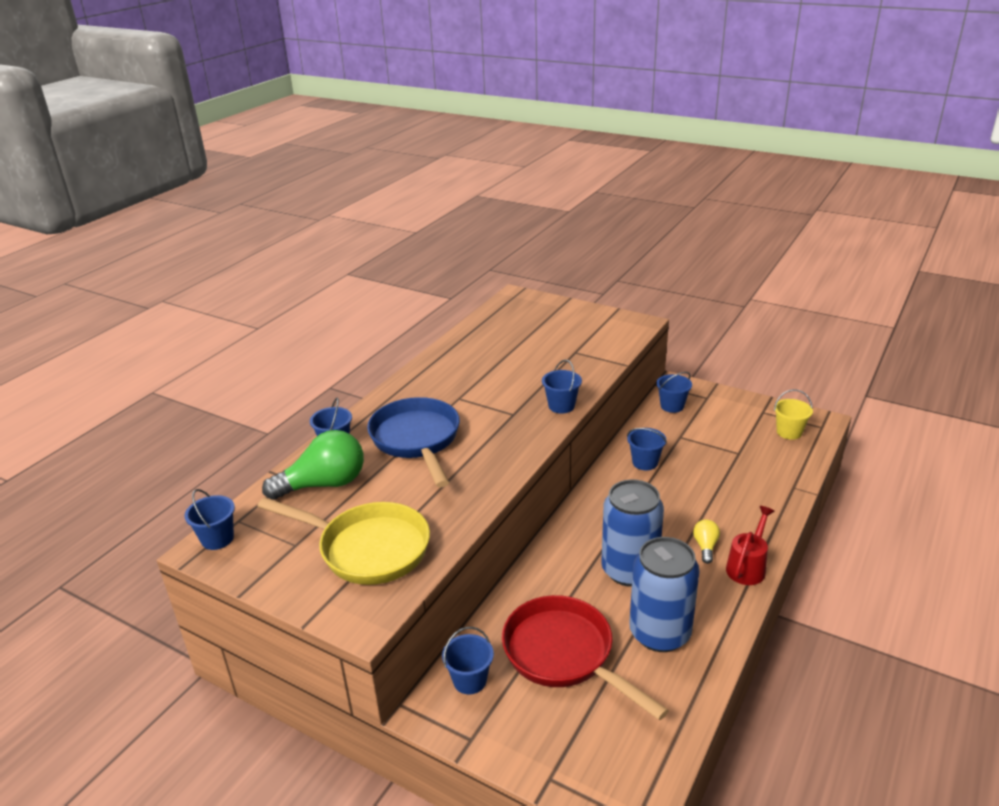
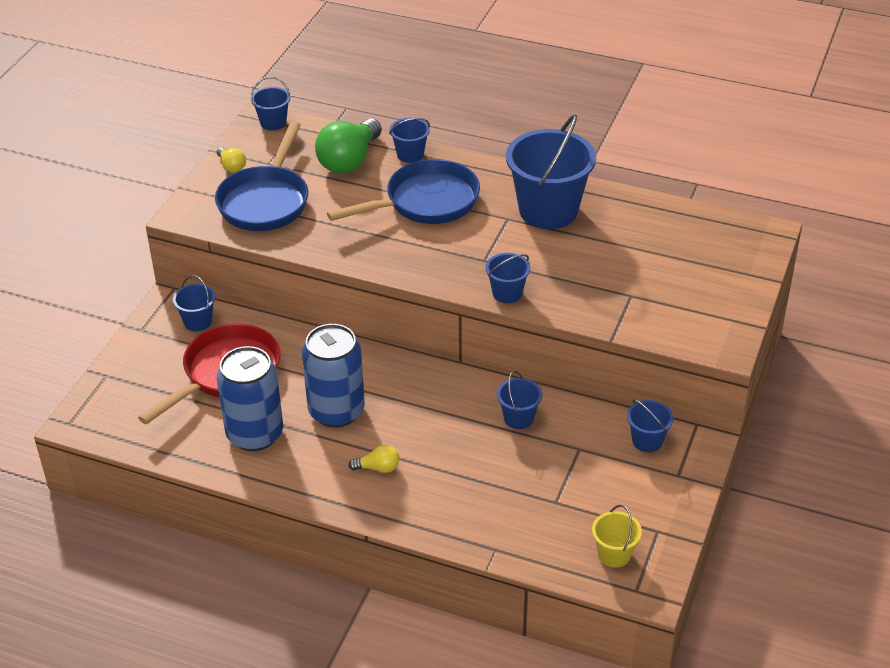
camera: 80 degrees right, 10 degrees up
(285, 576) = (231, 166): none -> yellow light bulb
(324, 484) = (349, 160): green light bulb -> green light bulb turned 60 degrees clockwise
(367, 549) = (266, 201): yellow pan -> blue pan
(456, 378) = (548, 210): none -> blue bucket
(747, 567) = (350, 500): red watering can -> none

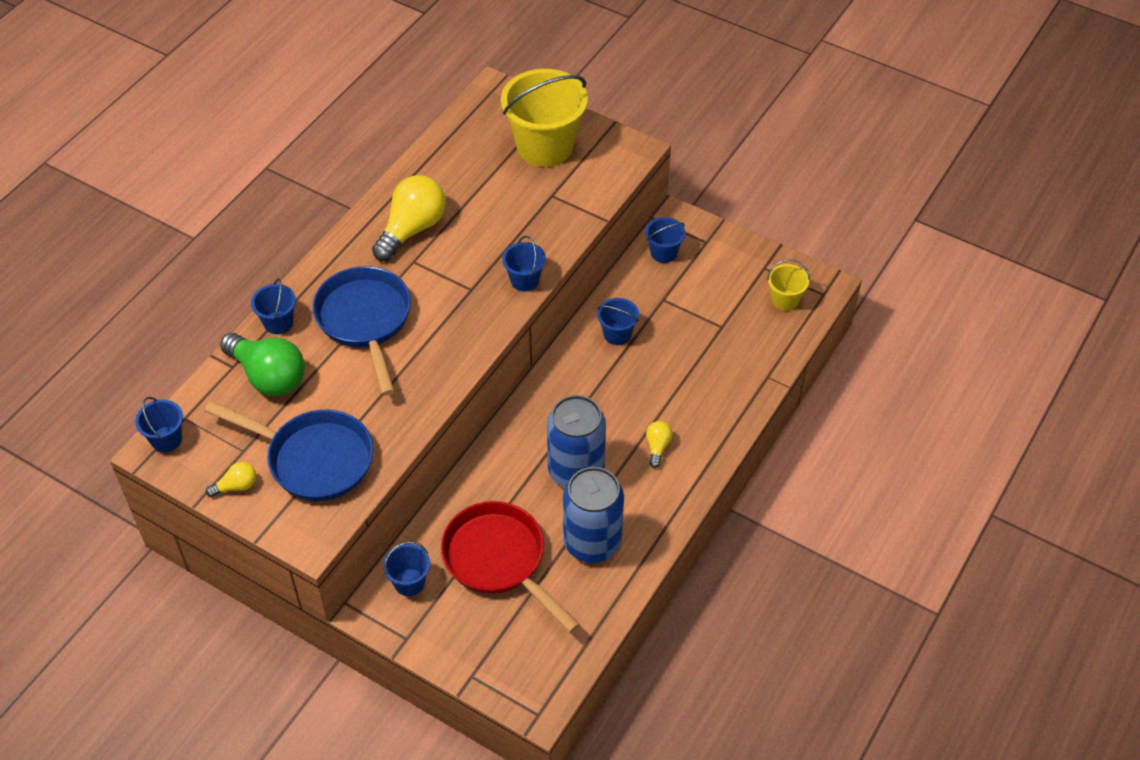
camera: 80 degrees left, 10 degrees up
(548, 210) = (412, 229): blue bucket -> yellow light bulb
(699, 280) = (545, 147): none -> yellow bucket

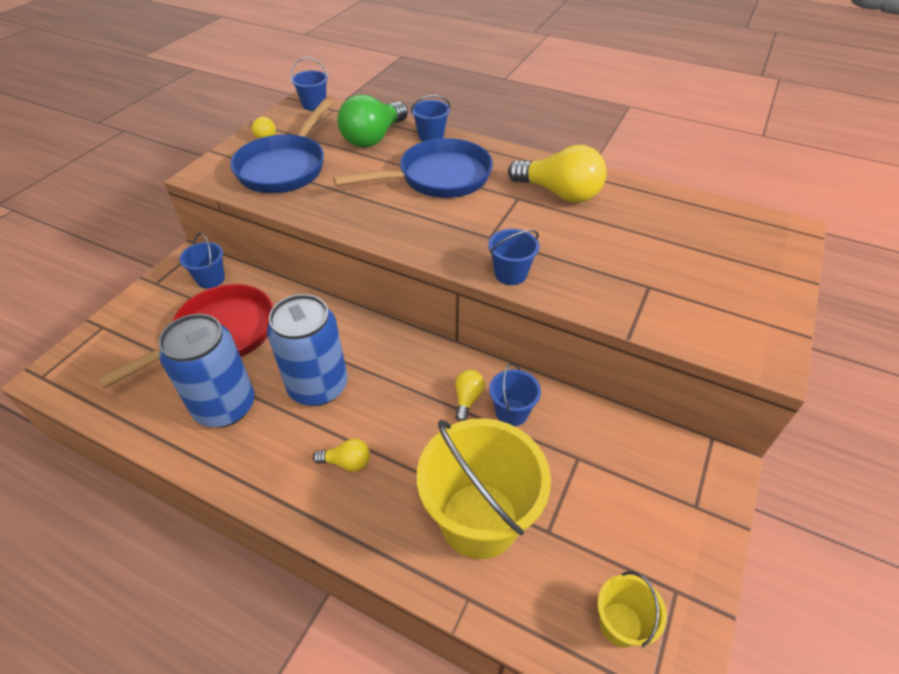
camera: 85 degrees right, 5 degrees down
(545, 147) = (725, 275): yellow bucket -> yellow bucket (479, 520)
(601, 362) = (467, 399): none -> yellow light bulb
(663, 253) = (656, 455): blue bucket -> none

